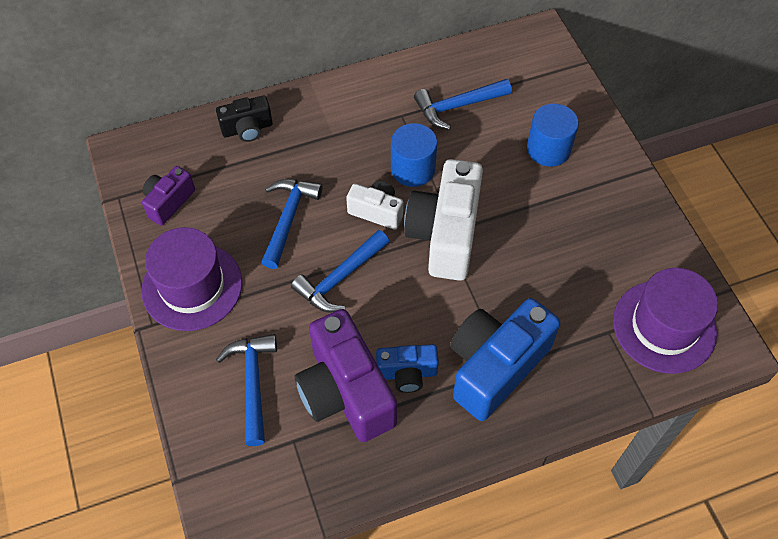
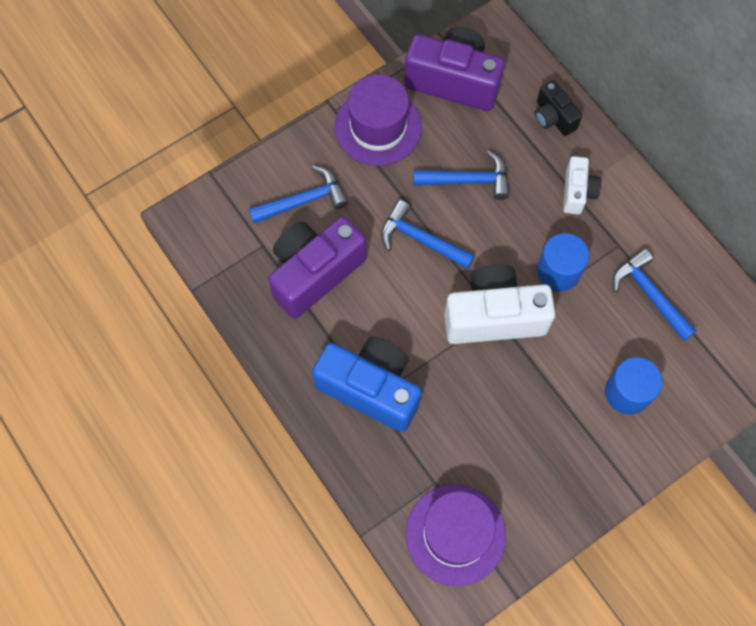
camera: 75 degrees right, 10 degrees up
(169, 202) = (453, 82): purple camera -> purple camera, size x1.90
(376, 211) = (499, 251): white camera -> white camera (577, 192)
(407, 373) = (344, 317): blue camera -> none

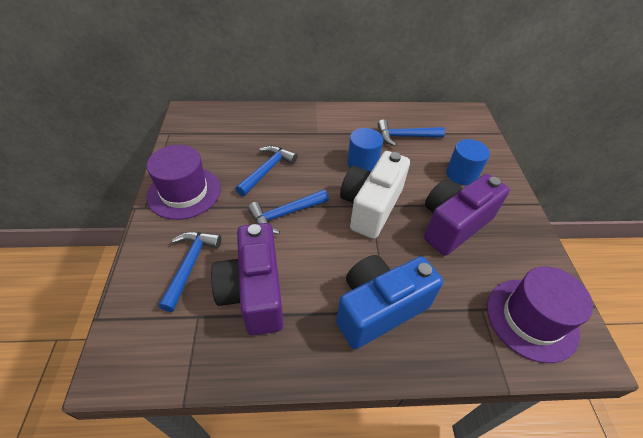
camera: 60 degrees left, 20 degrees down
(453, 82) = (197, 143): purple camera -> purple camera (453, 225)
(553, 117) = (265, 118): black camera -> none
(577, 192) = (319, 132): white camera -> none

